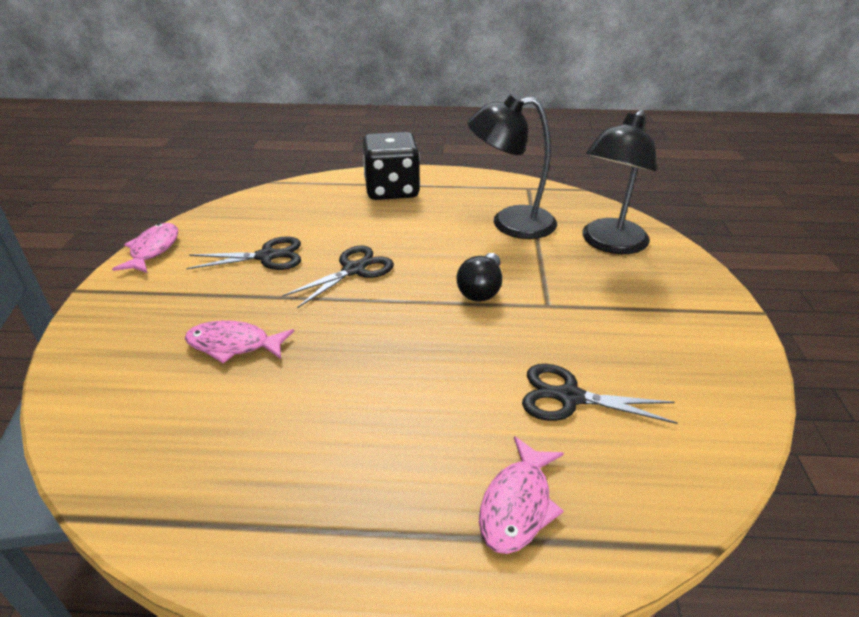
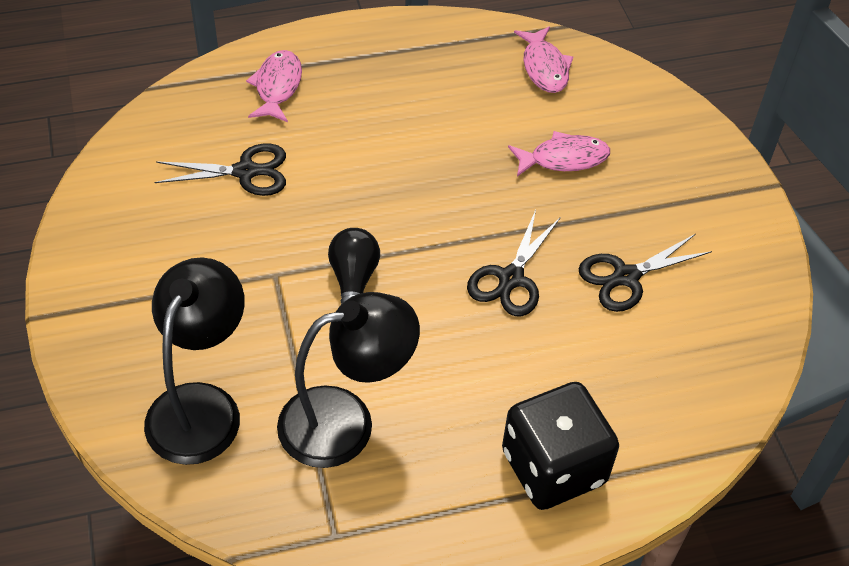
camera: 160 degrees right, 15 degrees up
(153, 250) = (765, 257): pink fish -> pink fish (544, 67)

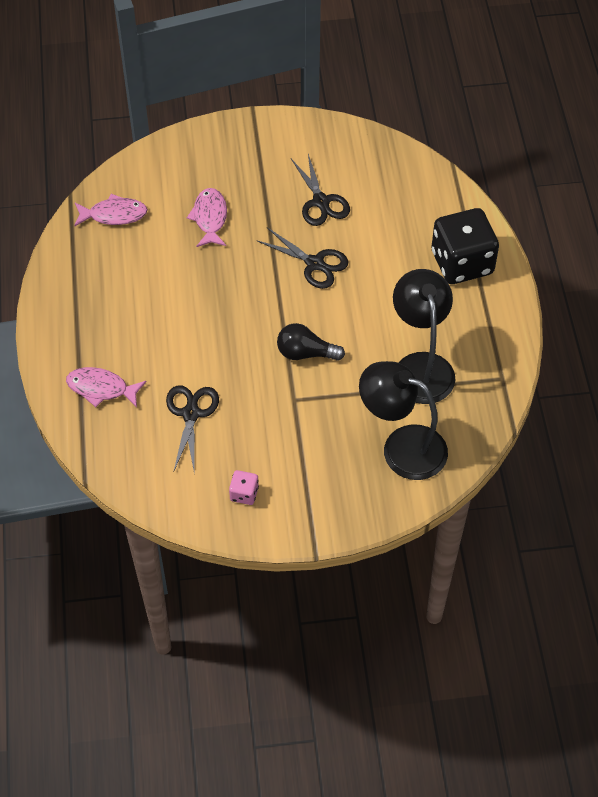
camera: 80 degrees left, 5 degrees up
(126, 235) = (244, 493): none -> pink dice

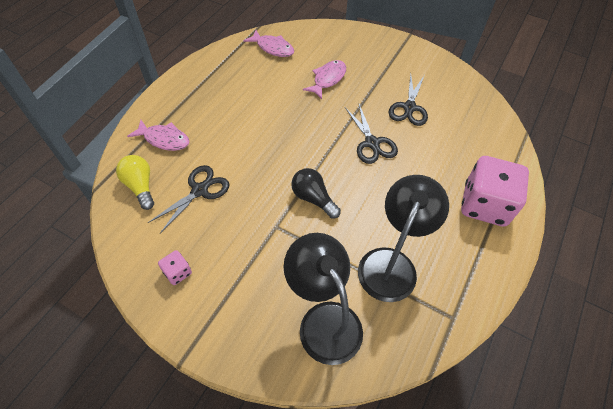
camera: 35 degrees right, 0 degrees up
(101, 388) = (164, 139): pink fish -> pink fish turned 150 degrees clockwise
(128, 447) = (140, 186): none -> yellow light bulb
(462, 263) = (484, 205): black dice -> pink dice

